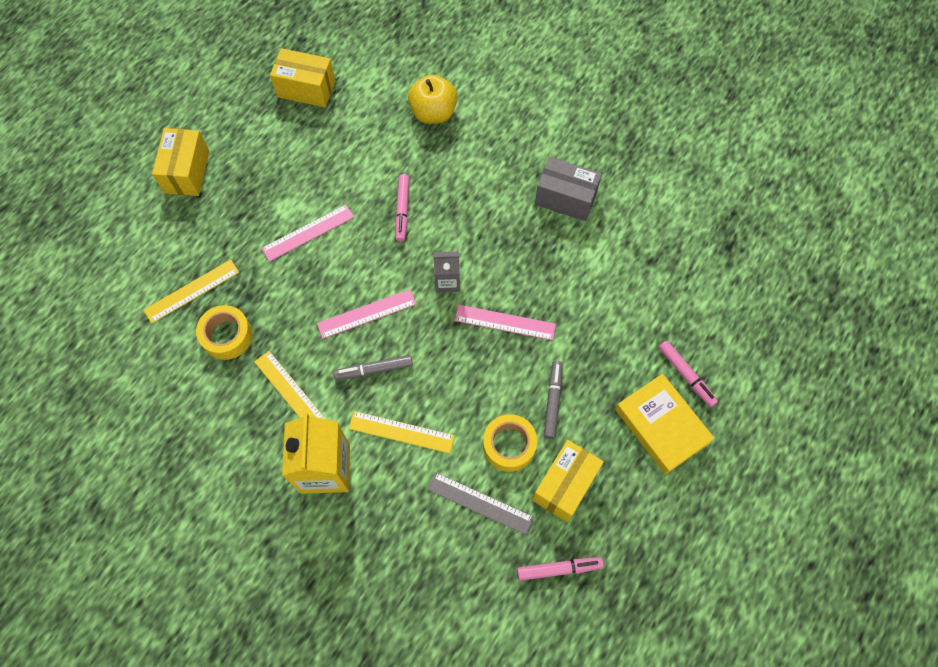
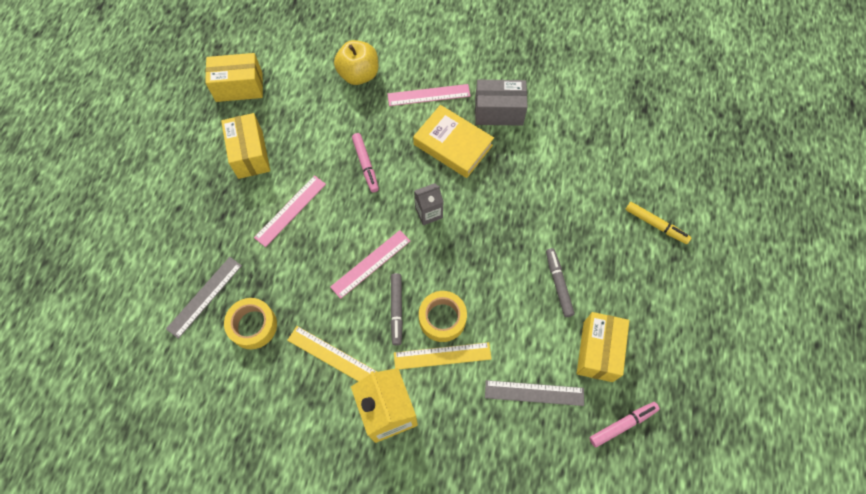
camera: 20 degrees left, 0 degrees up
(187, 172) = (158, 192): yellow box -> yellow box (250, 154)
(191, 291) = (204, 296): yellow ruler -> grey ruler
(374, 369) = (396, 310): grey marker -> grey marker turned 60 degrees counterclockwise
(505, 322) = (491, 231): pink ruler -> pink ruler (428, 95)
(509, 445) = (538, 334): yellow tape -> yellow tape (442, 318)
(661, 426) = (654, 273): yellow book -> yellow book (453, 145)
(686, 375) = (656, 225): pink marker -> yellow marker

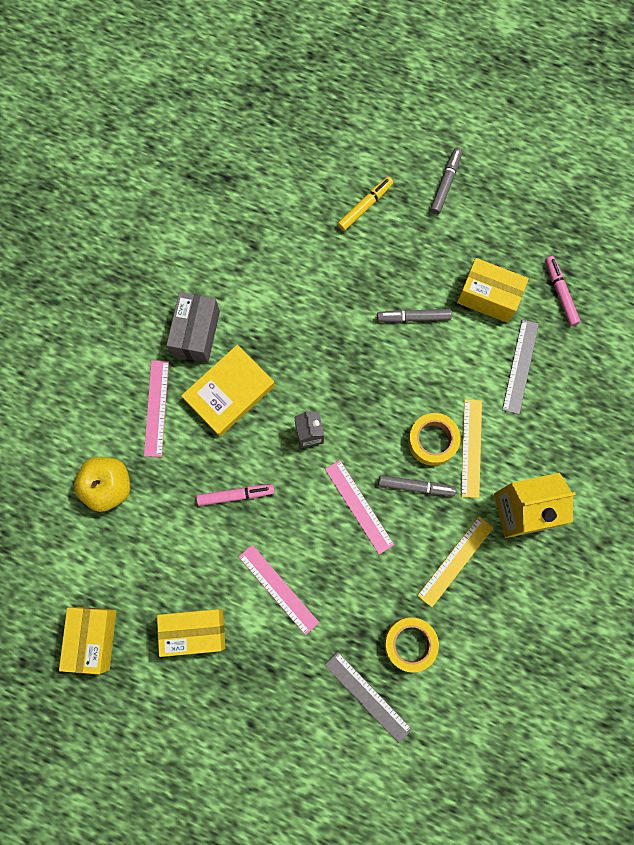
camera: 80 degrees left, 10 degrees up
(703, 294) = (445, 183): none -> grey marker

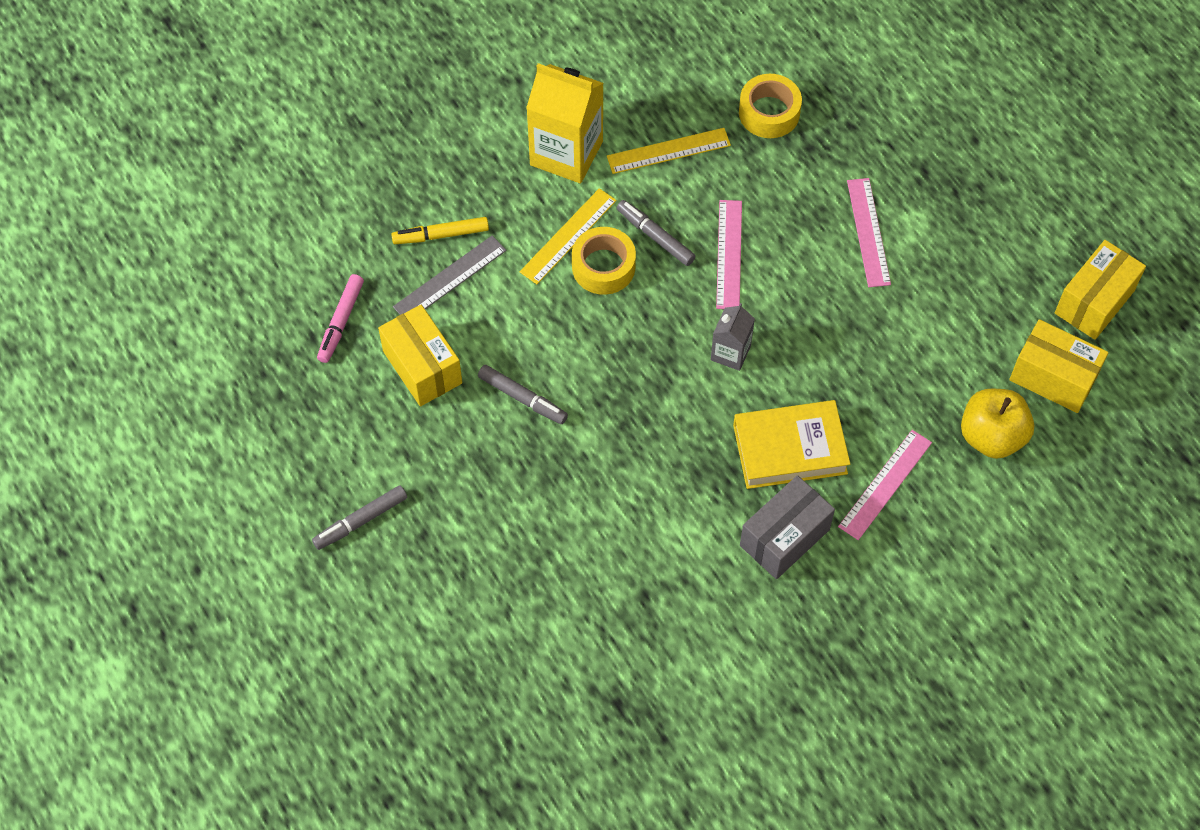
camera: 145 degrees left, 15 degrees down
(194, 631) = (982, 247): yellow box -> yellow box (1053, 378)
(236, 495) = (854, 342): pink marker -> none
(365, 206) = (476, 556): yellow marker -> yellow marker (441, 235)
(367, 697) = (843, 96): grey ruler -> none

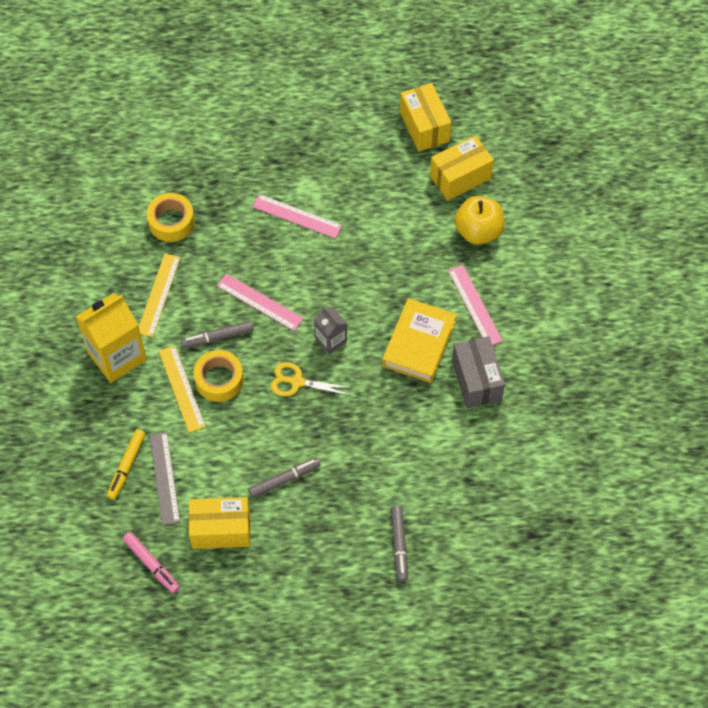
camera: 60 degrees left, 0 degrees up
(360, 521) = (311, 627): grey marker -> grey marker (399, 545)
(653, 346) = (297, 382): none -> yellow scissors

